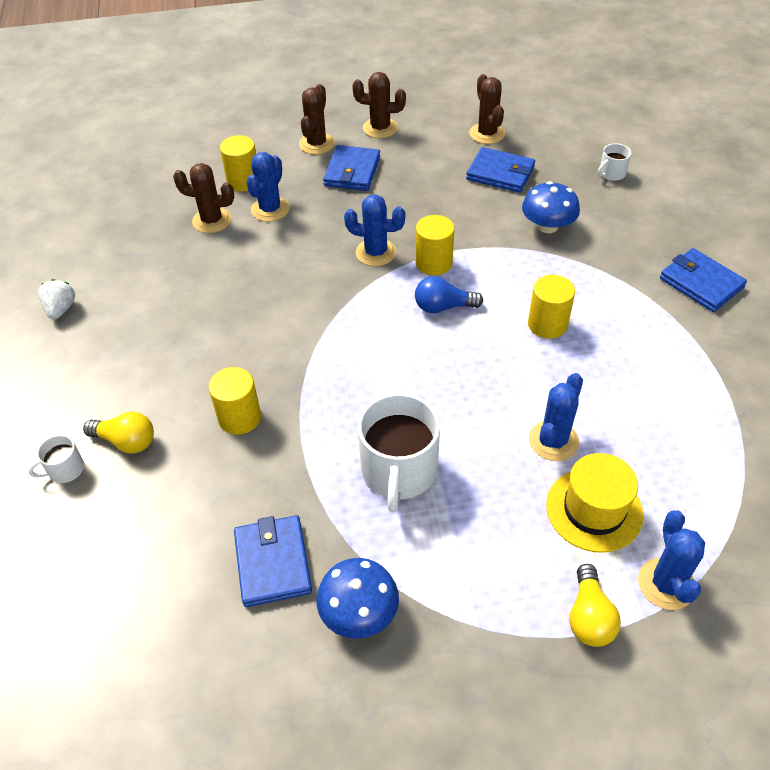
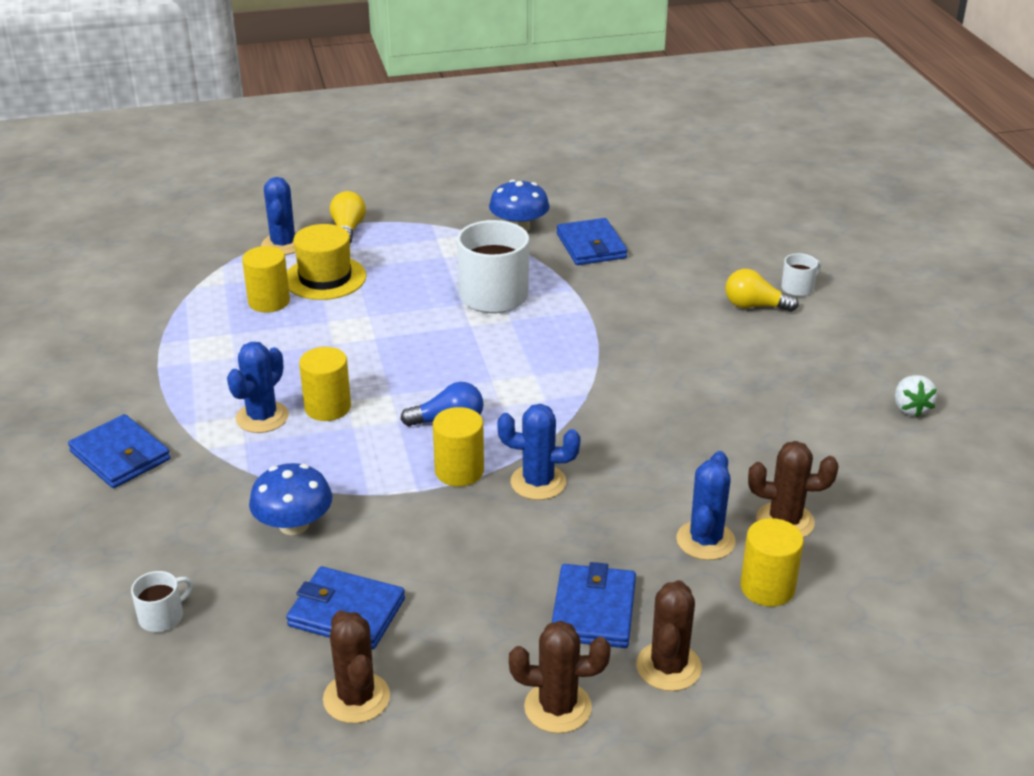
camera: 175 degrees right, 15 degrees down
(239, 417) = (653, 324): yellow cylinder -> yellow cylinder (269, 301)
(553, 441) = (348, 316): blue cactus -> blue cactus (262, 417)

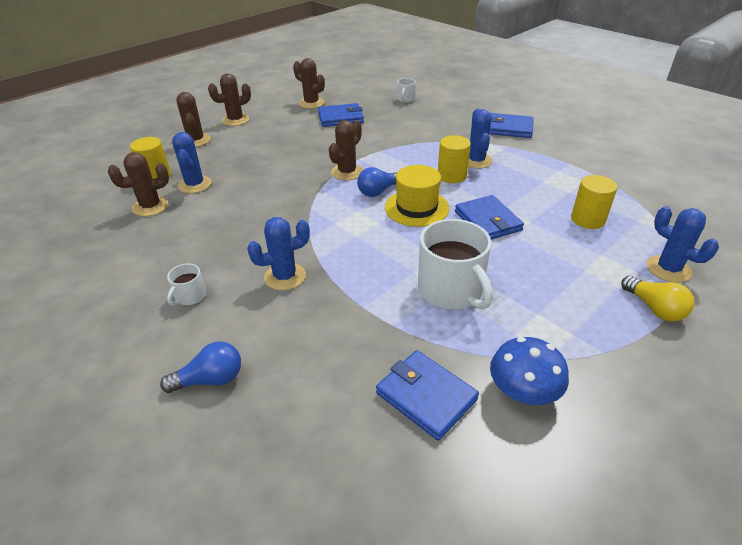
camera: 150 degrees right, 5 degrees up
(294, 525) = (397, 132): blue mushroom -> none
(325, 278) = (587, 252): yellow hat -> yellow hat (416, 208)
(459, 471) = (347, 172): yellow cylinder -> brown cactus
(538, 482) = (301, 181): blue cactus -> blue cactus (285, 276)
(593, 610) = (238, 146): blue wallet -> blue wallet (487, 221)
(754, 306) = (210, 379): yellow light bulb -> blue light bulb
(798, 288) = (166, 432): white mug -> white mug (190, 296)
(910, 408) = (52, 315): white strawberry -> none

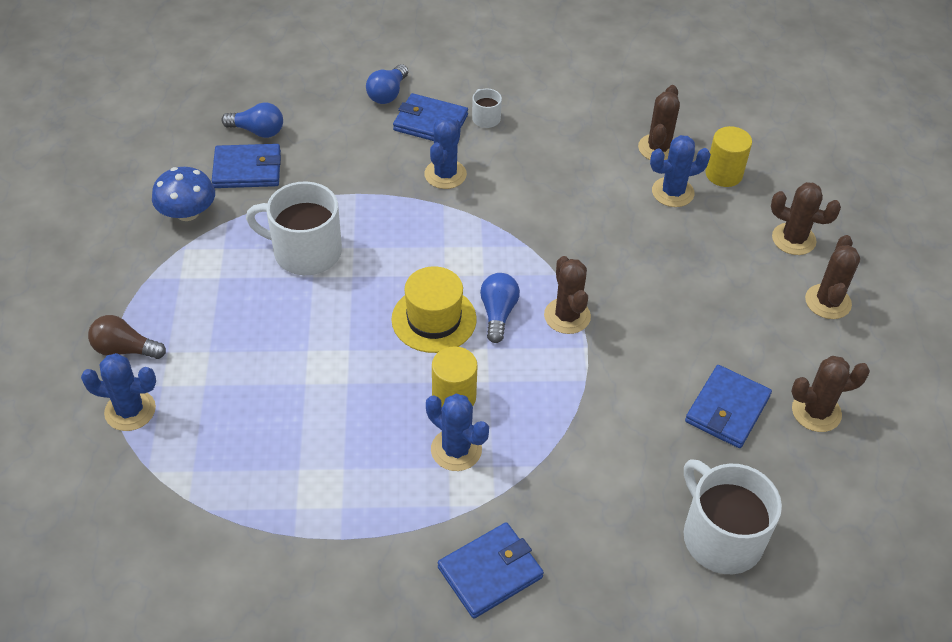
camera: 130 degrees right, 10 degrees up
(195, 185) = (672, 192): blue cactus -> blue cactus turned 45 degrees counterclockwise
(371, 436) = (258, 131): none -> blue light bulb
(405, 99) = (721, 537): white mug -> white mug, size x2.13
(487, 221) = (347, 352): blue wallet -> blue wallet (430, 123)
(587, 219) = (248, 431): yellow cylinder -> none
(654, 308) = (125, 349): yellow light bulb -> brown light bulb

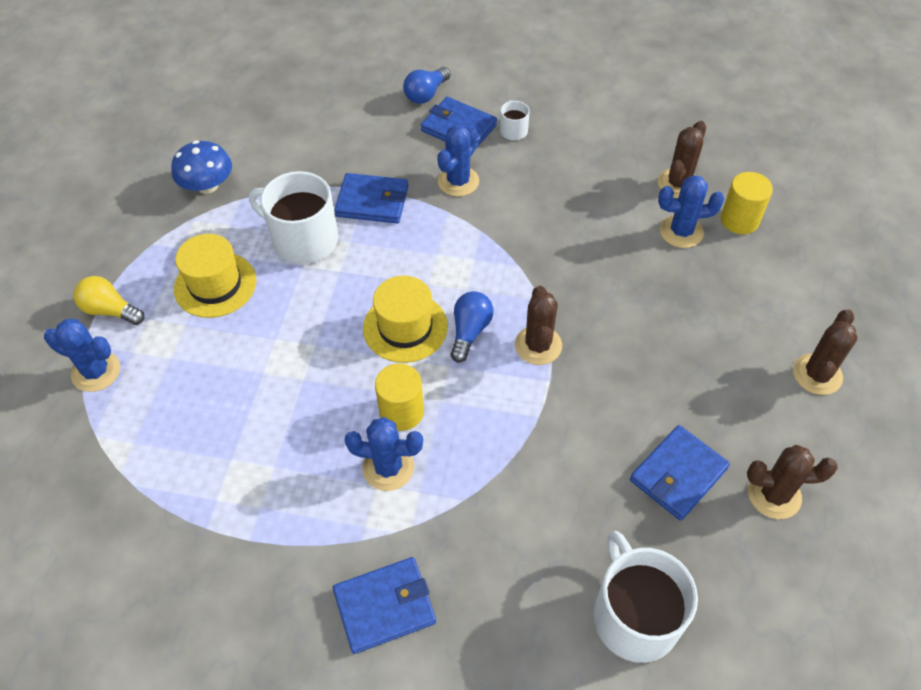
camera: 15 degrees right, 5 degrees up
(125, 349) = (110, 310): brown light bulb -> yellow light bulb
(228, 308) = (215, 285): none -> yellow hat
(247, 169) = (274, 151): blue wallet -> blue wallet (372, 201)
(258, 131) = (295, 115): blue light bulb -> none
(456, 450) = (388, 467): blue cactus -> blue cactus turned 45 degrees counterclockwise
(793, 239) = (796, 300): brown cactus -> none

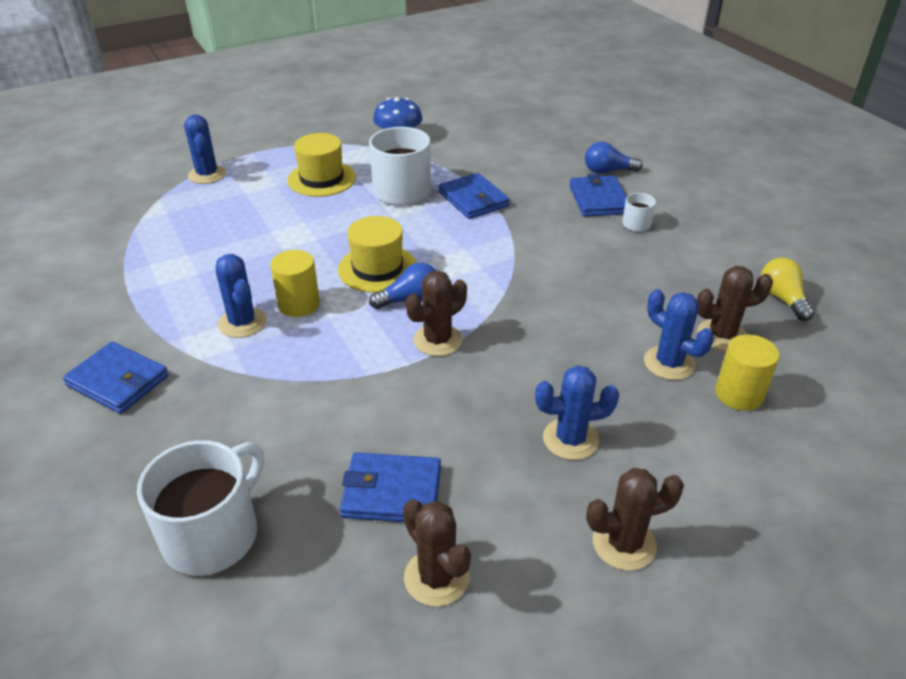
camera: 50 degrees right, 15 degrees down
(110, 310) = (258, 156): yellow light bulb -> yellow light bulb (782, 299)
(458, 181) = (546, 224): blue cactus -> blue cactus (570, 439)

